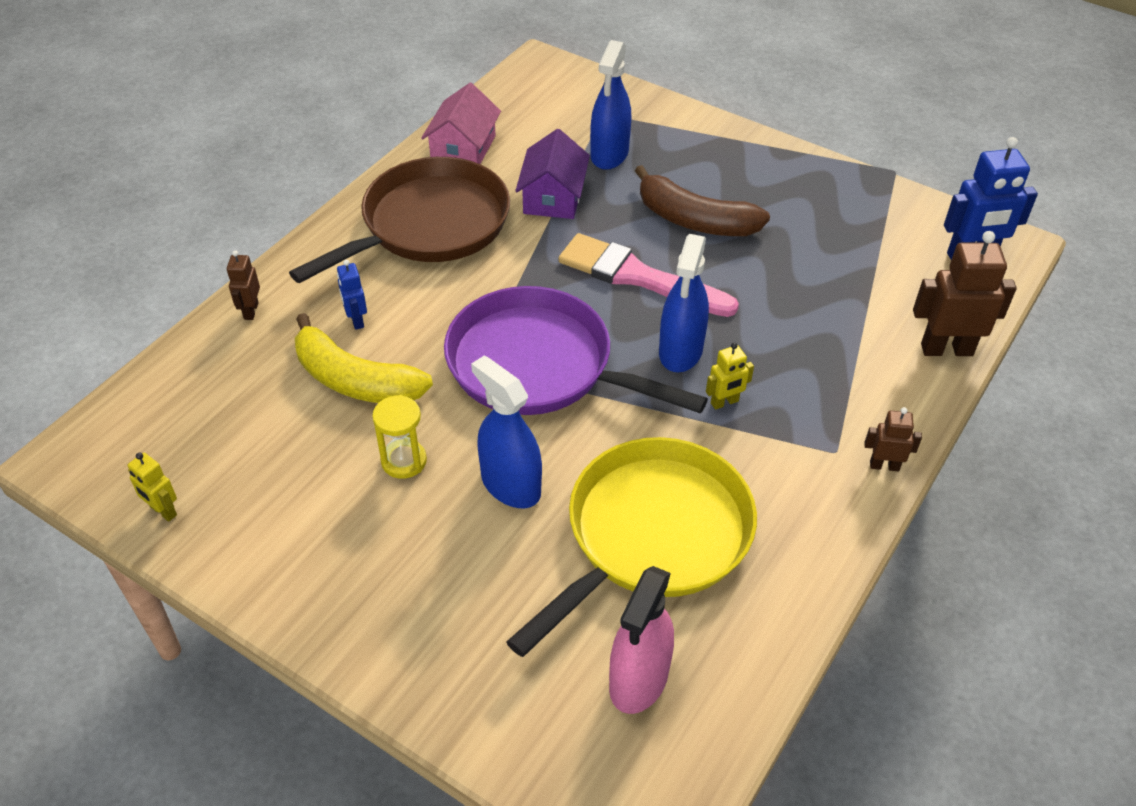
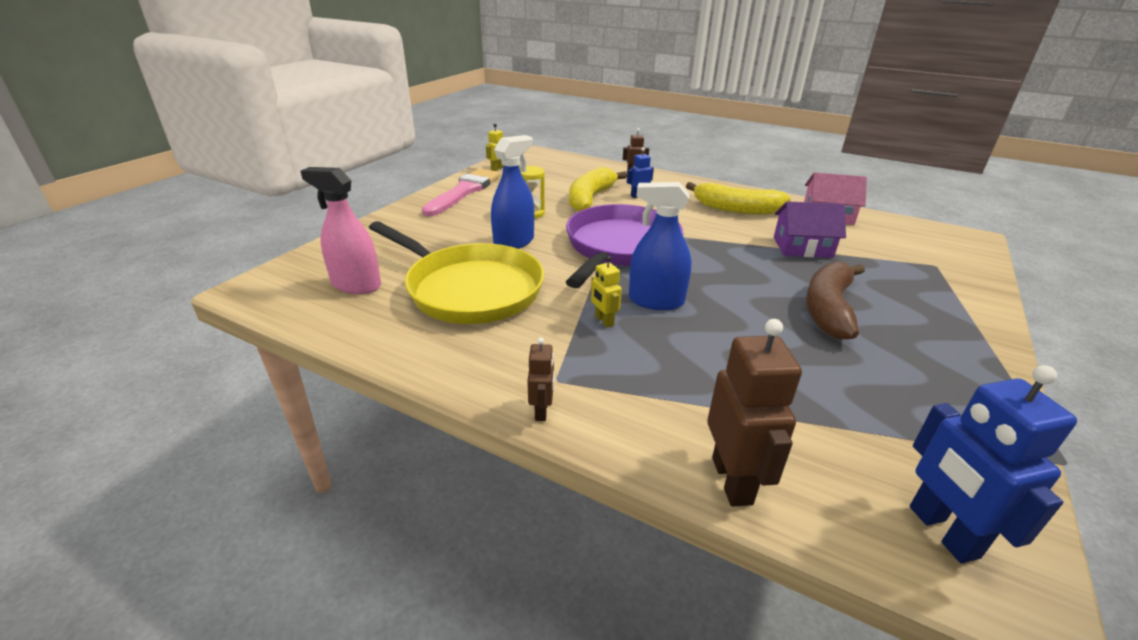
camera: 85 degrees right, 15 degrees down
(429, 225) = (736, 209): brown pan -> yellow banana
(609, 154) = (881, 268): blue spray bottle -> none
(638, 277) = (733, 282): pink brush -> pink brush (464, 191)

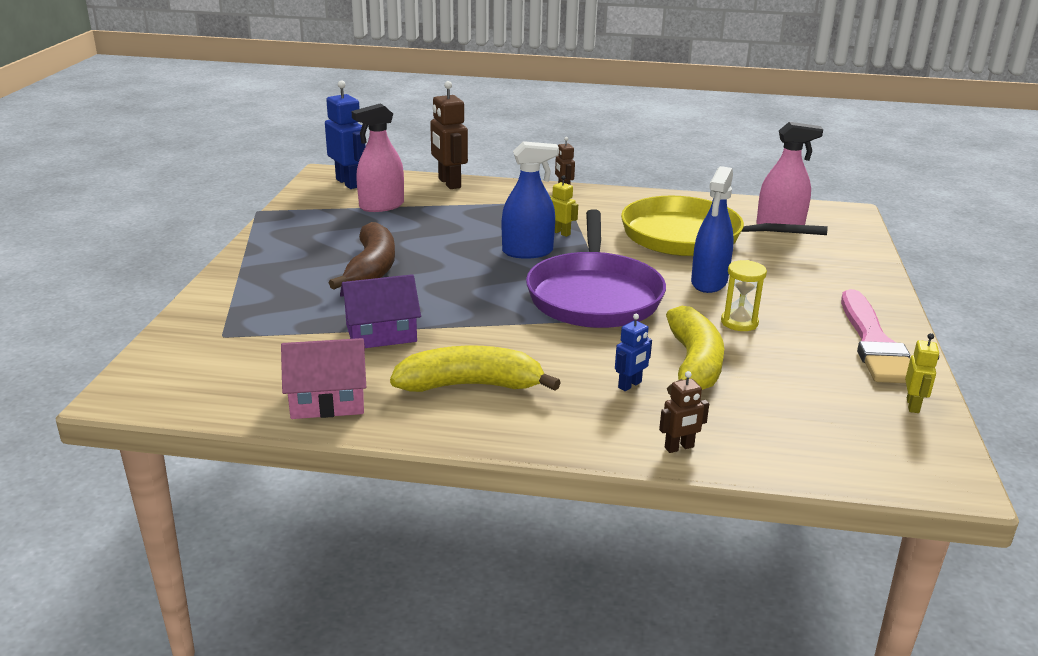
camera: 160 degrees right, 5 degrees down
(848, 429) = (381, 206): none -> pink spray bottle

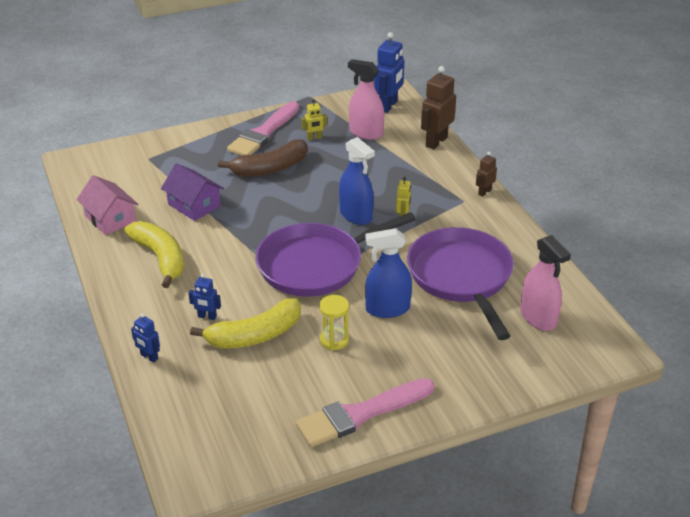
camera: 60 degrees right, 10 degrees up
(290, 253) = (263, 133): none -> pink brush
(679, 447) = (149, 357): brown robot -> blue robot
(689, 237) = (461, 277): yellow pan -> purple pan
(913, 405) = (278, 451): yellow robot -> yellow robot (314, 138)

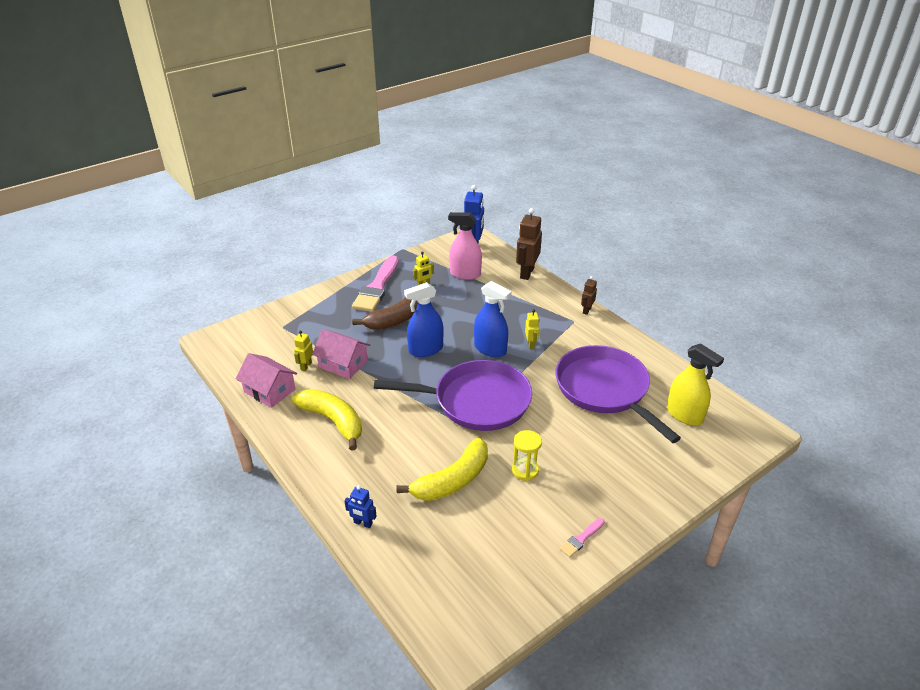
camera: 15 degrees left, 0 degrees up
(156, 201) = (306, 366): none -> yellow robot
(194, 205) = (343, 364): purple house -> pink house
(207, 317) = (400, 471): blue robot -> none
(315, 265) = (476, 401): purple pan -> purple pan turned 135 degrees counterclockwise
(360, 414) = (581, 539): pink brush -> pink brush, size x0.43
(387, 309) = (557, 431): blue spray bottle -> blue spray bottle (425, 349)
(538, 318) = (684, 415): pink spray bottle -> yellow spray bottle

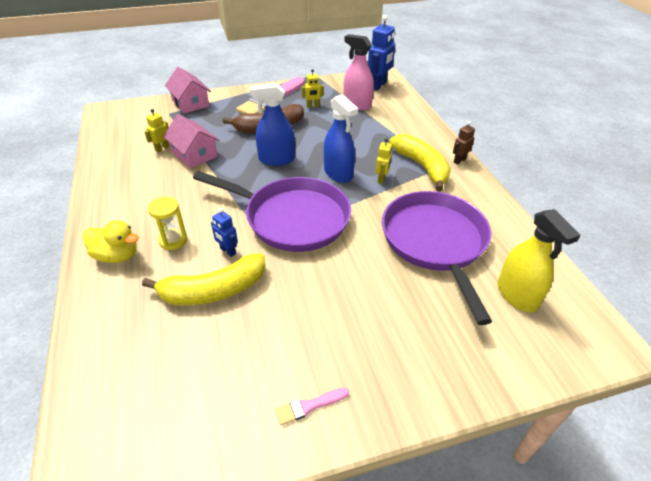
camera: 20 degrees right, 5 degrees up
(269, 391) = (116, 161): pink house -> pink house (190, 103)
(333, 421) = (147, 201): yellow banana -> yellow banana (422, 167)
(345, 477) = (117, 256): none -> yellow duck
(363, 523) = (96, 307): blue robot -> blue robot (228, 251)
(525, 470) = (295, 303): yellow hourglass -> yellow hourglass (173, 240)
(526, 273) = (417, 115): brown robot -> none

